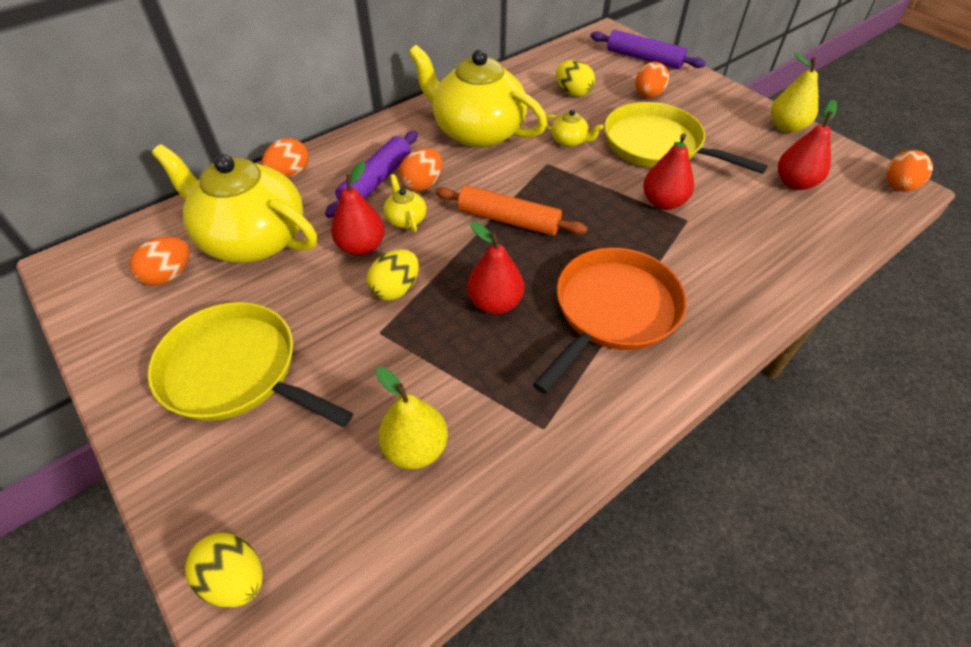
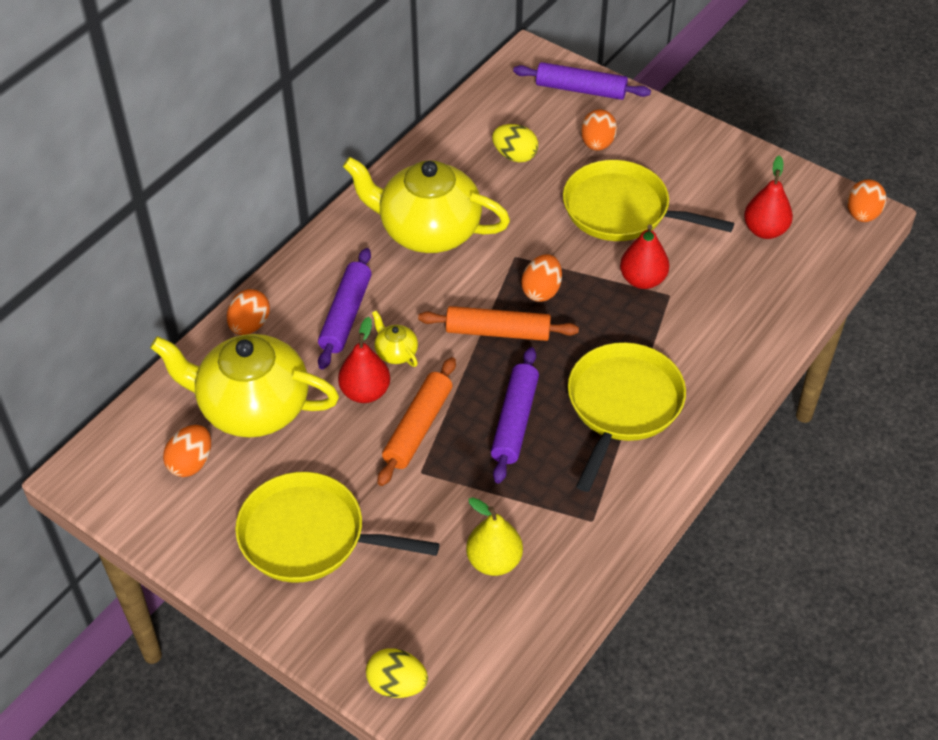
camera: 15 degrees left, 0 degrees up
(396, 289) = (418, 428): yellow egg -> orange rolling pin
(422, 184) = (396, 309): orange egg -> orange egg (541, 291)
(495, 303) = (515, 421): red pear -> purple rolling pin
(569, 141) = (530, 223): yellow teapot -> none
(613, 311) = (622, 405): orange pan -> yellow pan
(786, 127) = (748, 160): yellow pear -> none

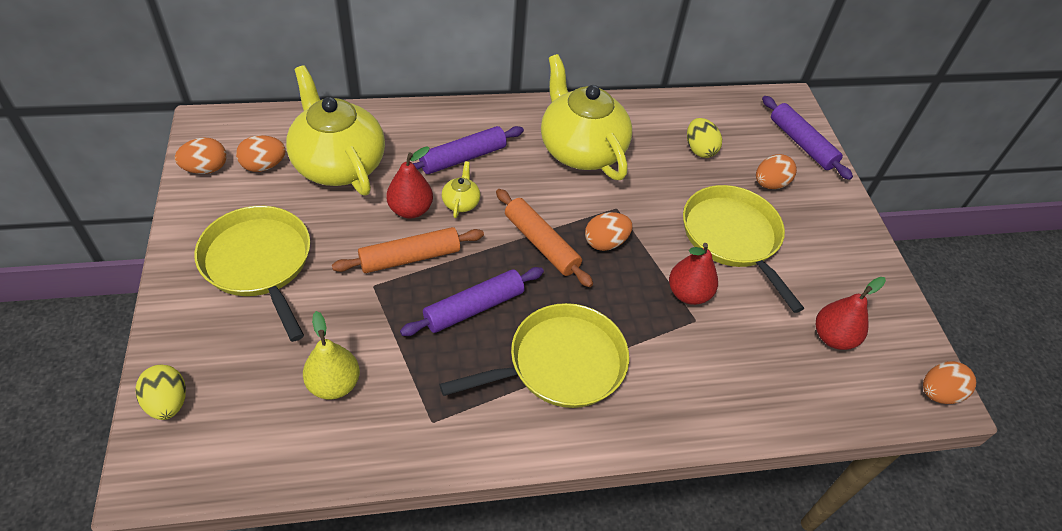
camera: 40 degrees right, 0 degrees up
(250, 325) = (402, 120): orange egg -> orange egg (206, 169)

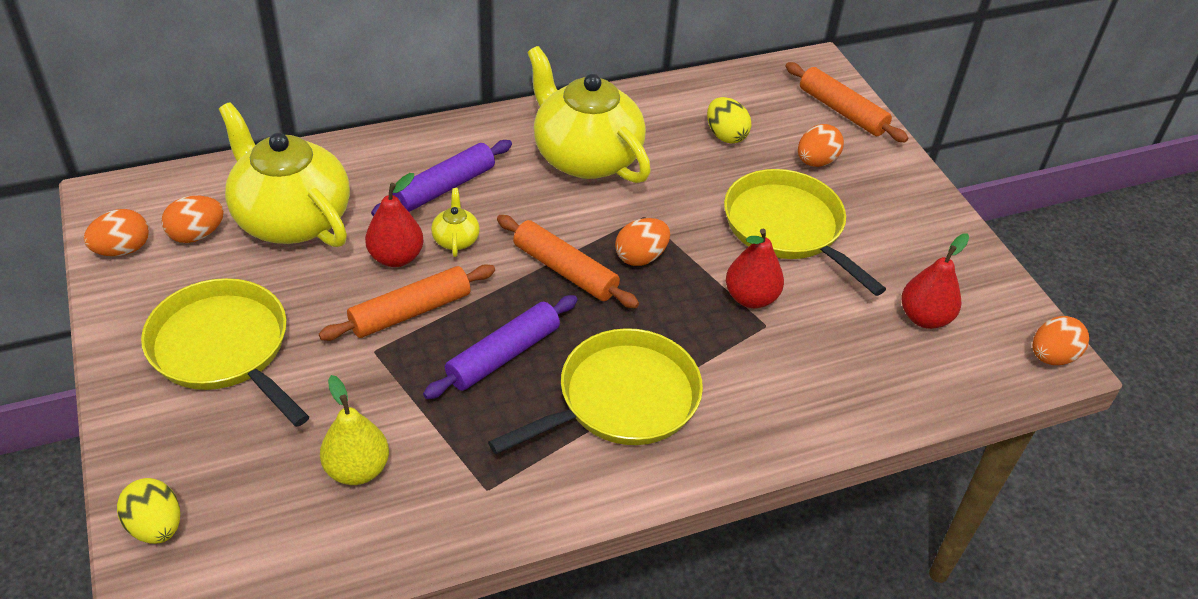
camera: 10 degrees left, 5 degrees down
(801, 143) = (842, 111): purple rolling pin -> orange rolling pin

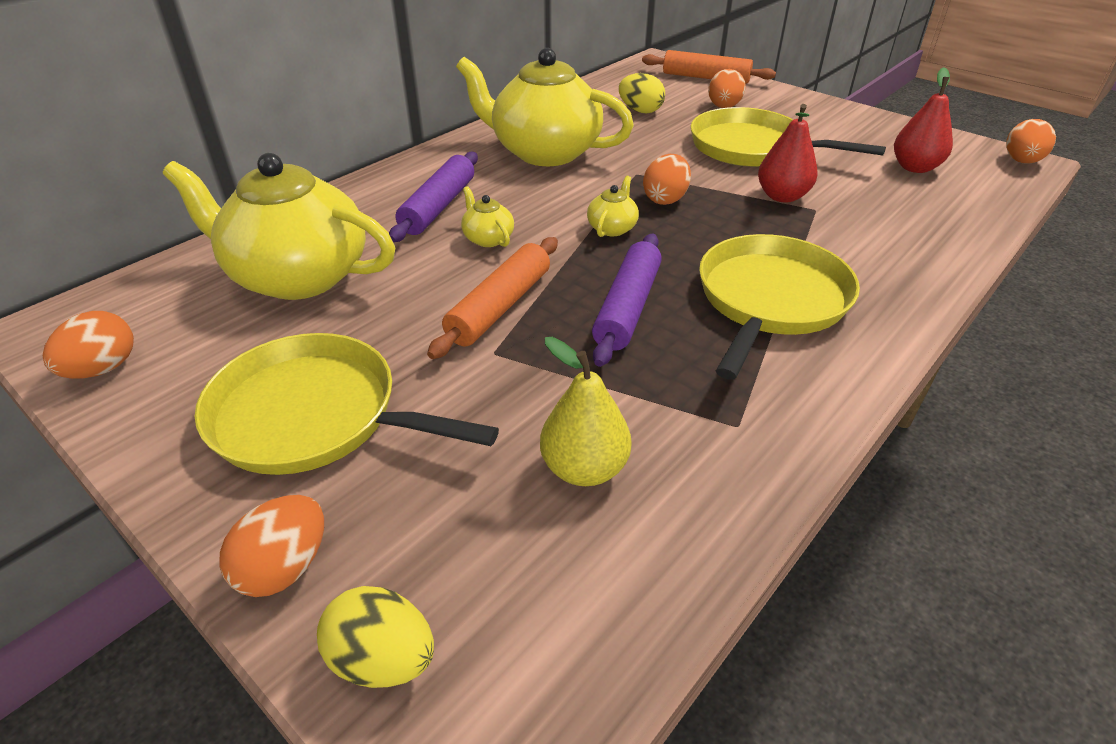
camera: 25 degrees left, 5 degrees down
(196, 235) = (193, 324): orange egg -> orange egg (285, 567)
(396, 257) = (442, 270): red pear -> none
(565, 270) = (612, 228): orange rolling pin -> yellow teapot

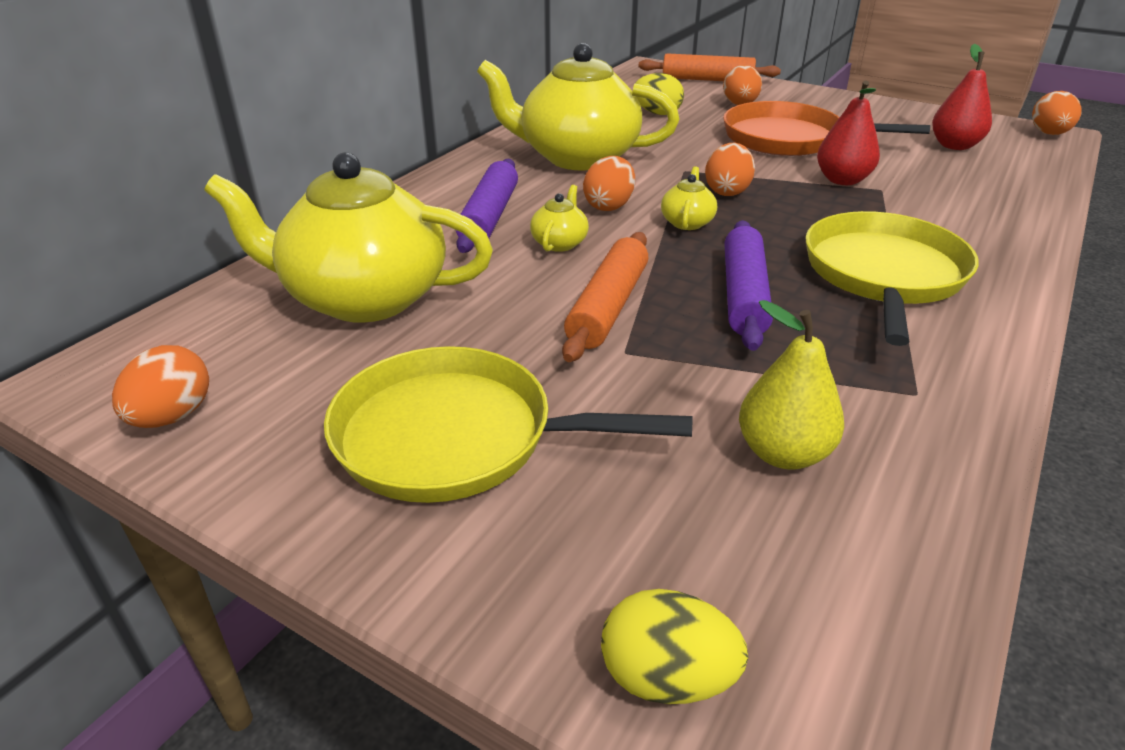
camera: 10 degrees left, 5 degrees down
(285, 567) = (502, 599): orange egg -> orange egg (609, 206)
(487, 238) = (559, 243): yellow teapot -> yellow teapot turned 60 degrees clockwise
(752, 148) = (789, 139): yellow pan -> orange pan

